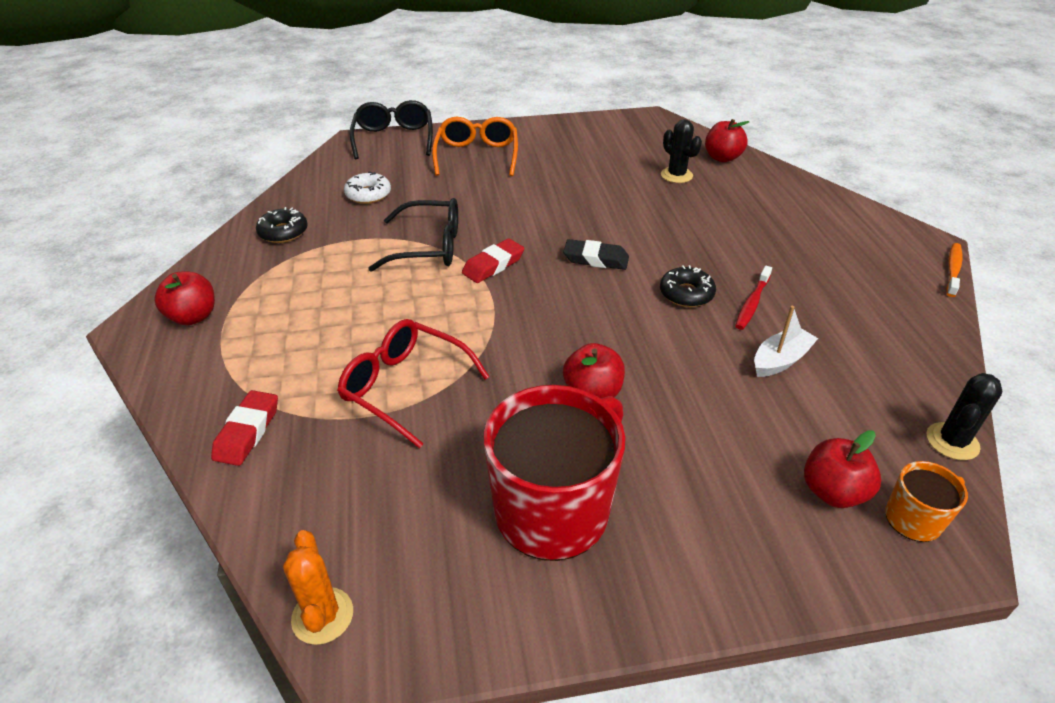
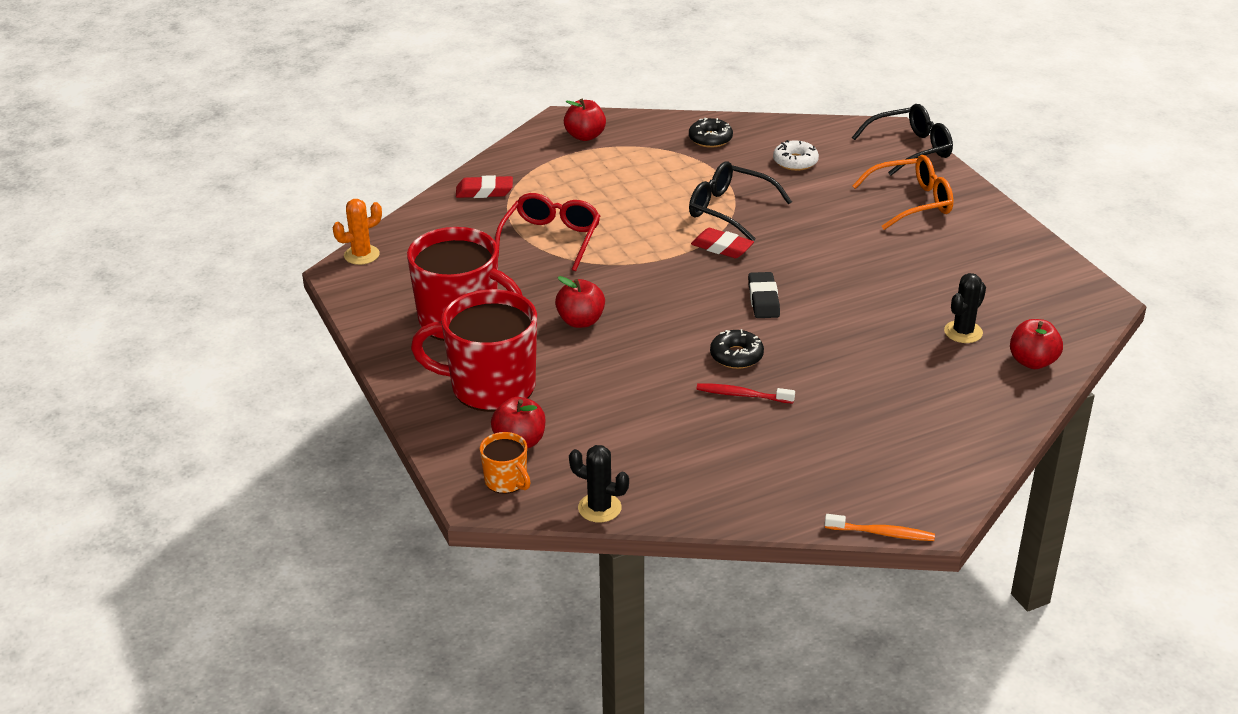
camera: 75 degrees right, 5 degrees down
(428, 247) = (730, 210): black glasses -> black glasses turned 135 degrees clockwise
(714, 502) = (490, 387): none -> red mug
(780, 360) = (664, 414): white boat -> none

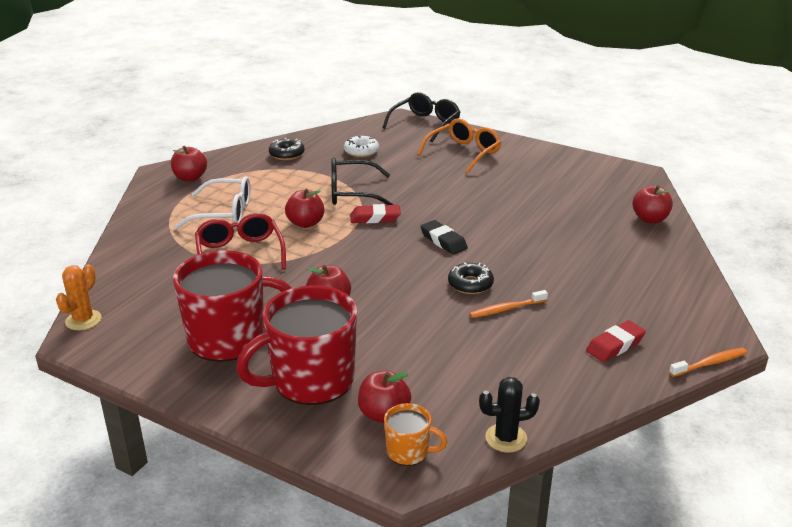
camera: 35 degrees left, 5 degrees down
(484, 191) = (147, 238): red eraser -> red eraser (615, 345)
(578, 189) = (223, 213): none -> white glasses
(645, 228) = (305, 223): none -> red apple
(742, 395) = (506, 309): red toothbrush -> orange toothbrush
(963, 332) = (590, 216): black cactus -> none

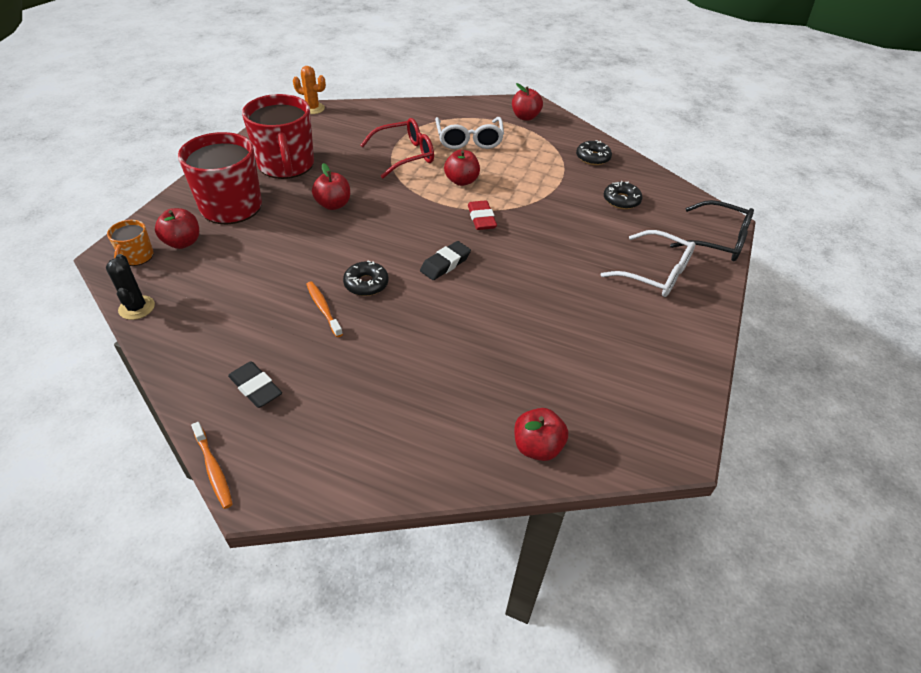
camera: 80 degrees right, 15 degrees up
(353, 193) = (527, 202): black glasses -> none
(361, 151) = (621, 200): white donut -> black donut
(463, 153) = (654, 273): orange glasses -> white glasses
(615, 345) = (256, 388): red eraser -> black eraser

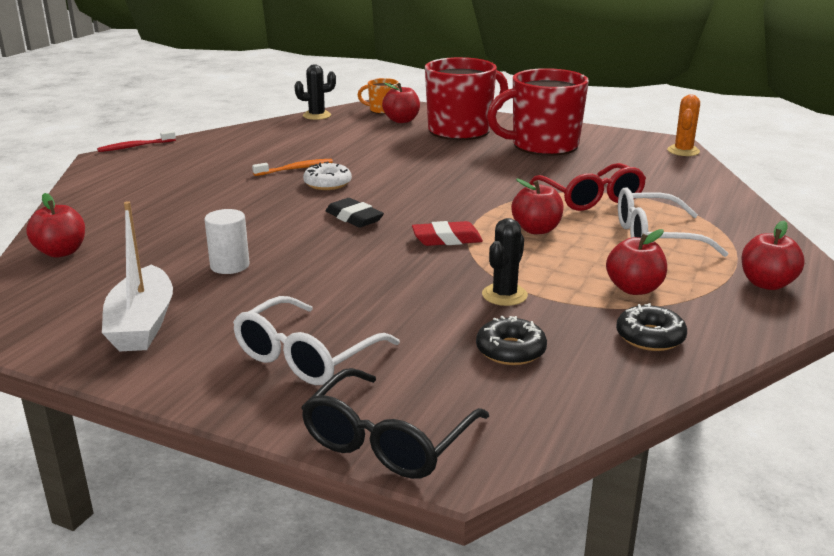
camera: 95 degrees right, 20 degrees down
(213, 469) = (135, 146): orange toothbrush -> red toothbrush
(256, 388) = (207, 152): black eraser -> none
(333, 205) = (468, 167): red apple -> red apple (634, 289)
(366, 284) = (327, 183): black donut -> white donut
(543, 324) = (230, 266): none -> white cylinder
(559, 199) = (504, 295): none -> black cactus
(644, 357) = (142, 324): none -> white boat

